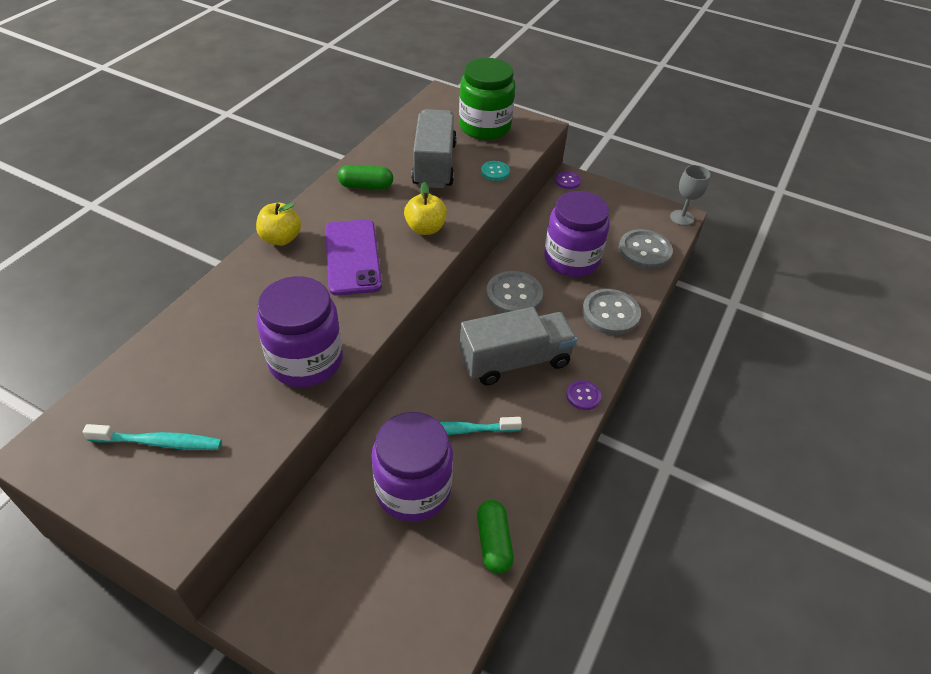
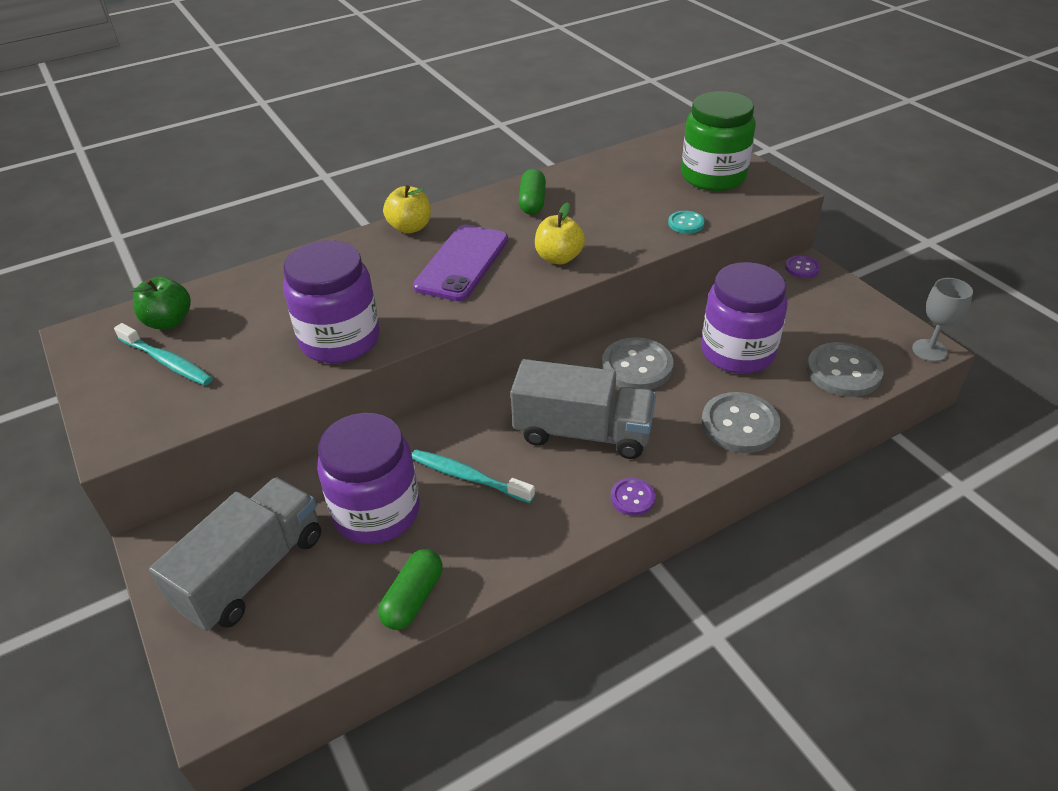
camera: 35 degrees right, 5 degrees down
(124, 404) = (169, 321): none -> green apple
(366, 186) = (532, 202): green capsule -> green capsule turned 60 degrees clockwise
(434, 165) = (622, 200): grey truck -> grey truck (253, 571)

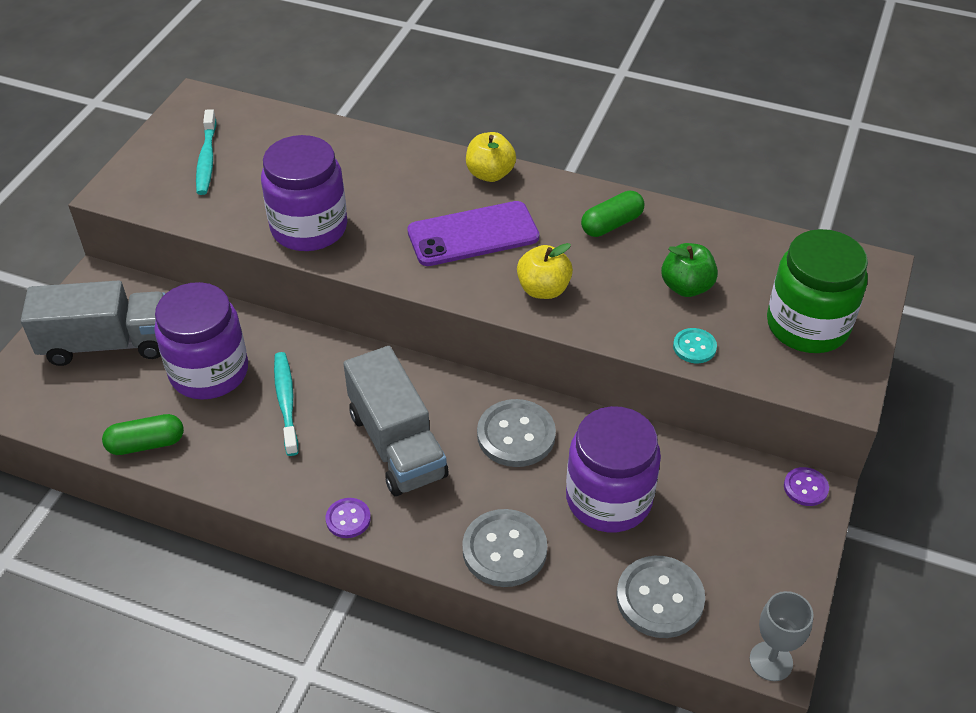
camera: 50 degrees right, 5 degrees up
(169, 321) = (248, 129): green apple -> green apple (686, 287)

